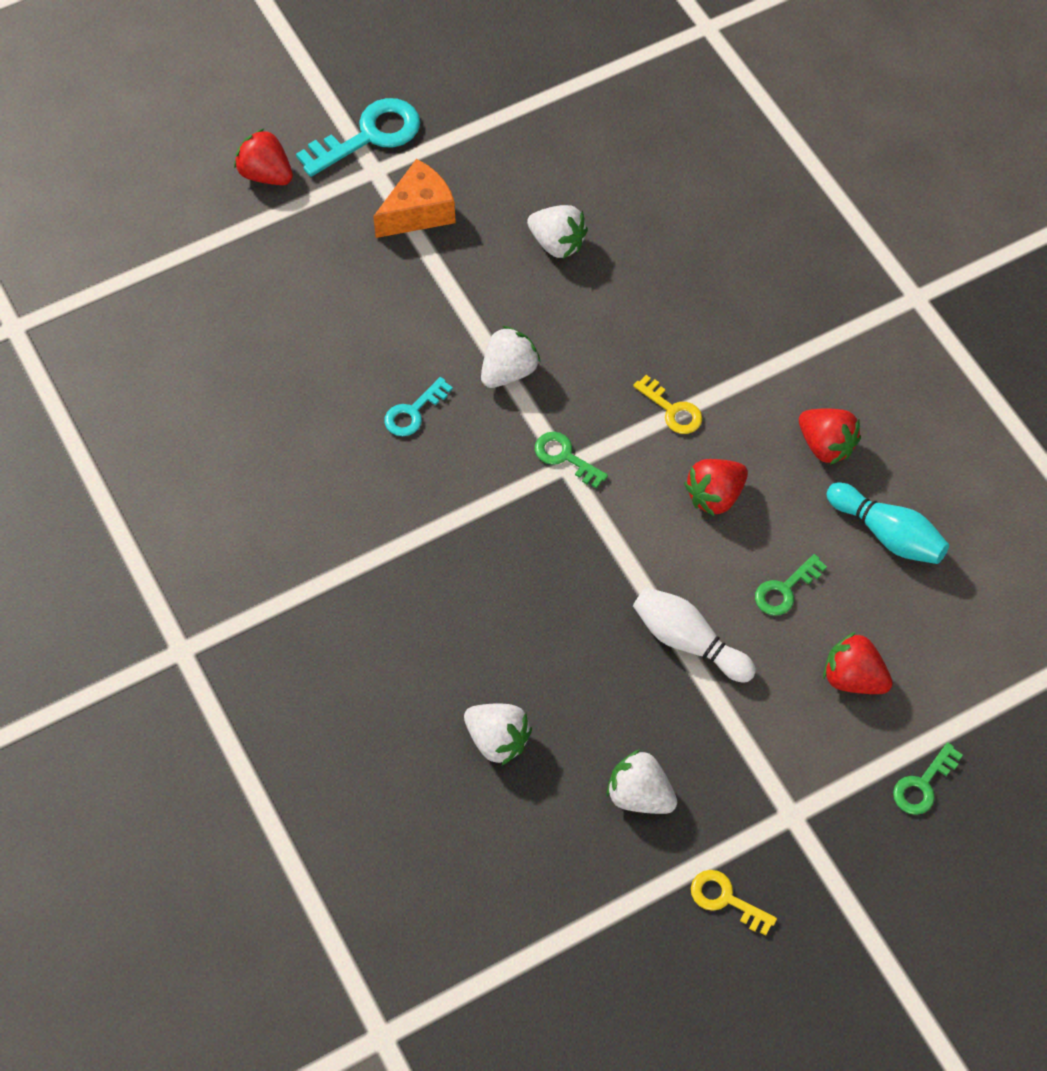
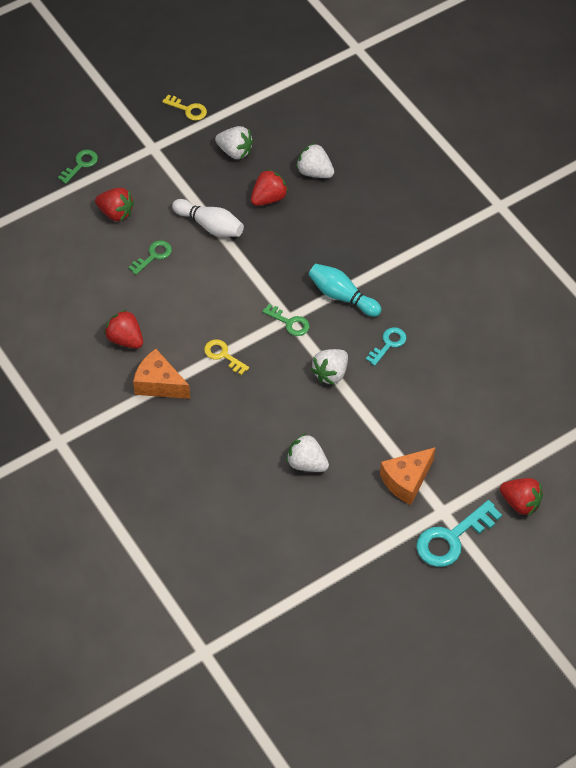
camera: 175 degrees right, 5 degrees down
(715, 496) = (195, 305): red strawberry -> red strawberry (268, 198)
(771, 371) = (159, 384): none -> orange cheese
(887, 534) = (90, 290): turquoise bowling pin -> turquoise bowling pin (342, 296)

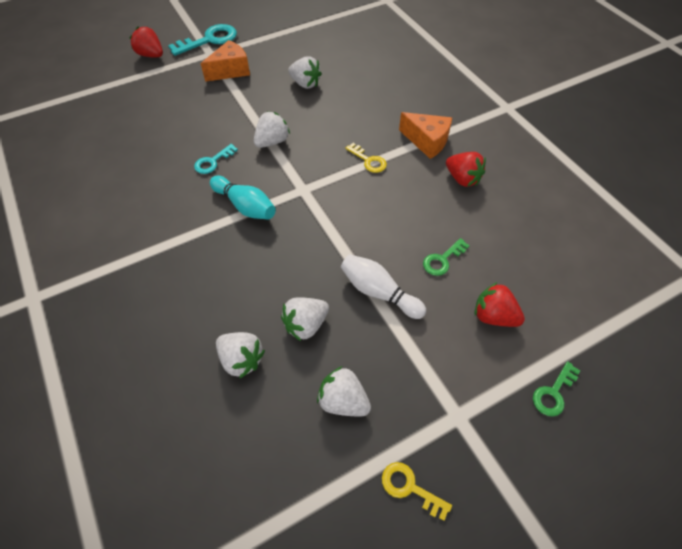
camera: 175 degrees left, 0 degrees up
(268, 198) = (305, 325): red strawberry -> white strawberry
(289, 322) = (302, 185): green key -> none

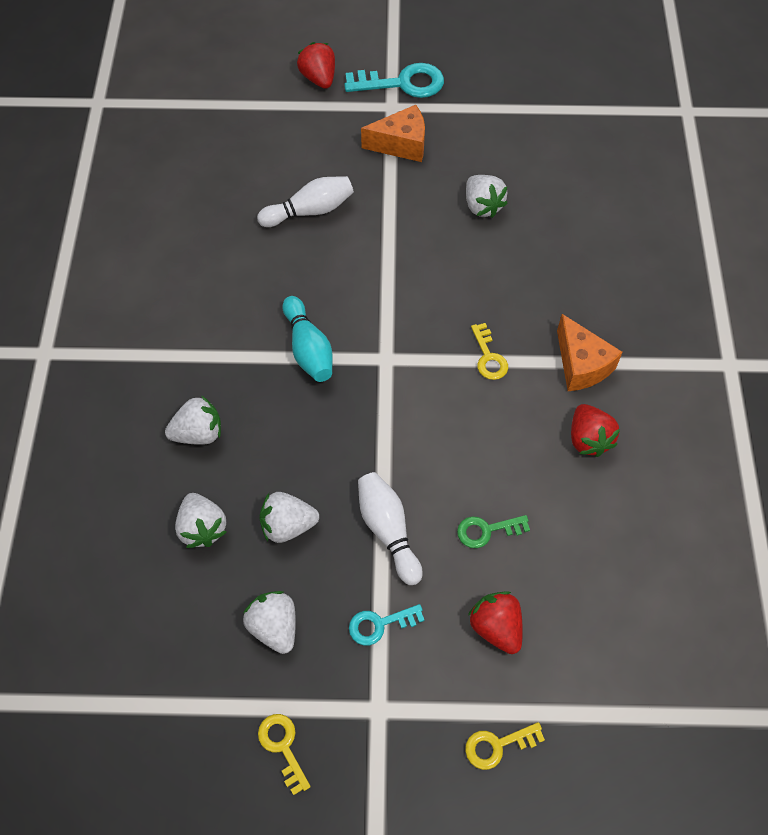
camera: 30 degrees right, 5 degrees up
(192, 127) = (310, 211): none -> white bowling pin
(213, 162) = (306, 271): turquoise key -> turquoise key (380, 624)
(272, 142) = (390, 275): white strawberry -> white strawberry (198, 433)
(553, 393) = (497, 745): green key -> yellow key

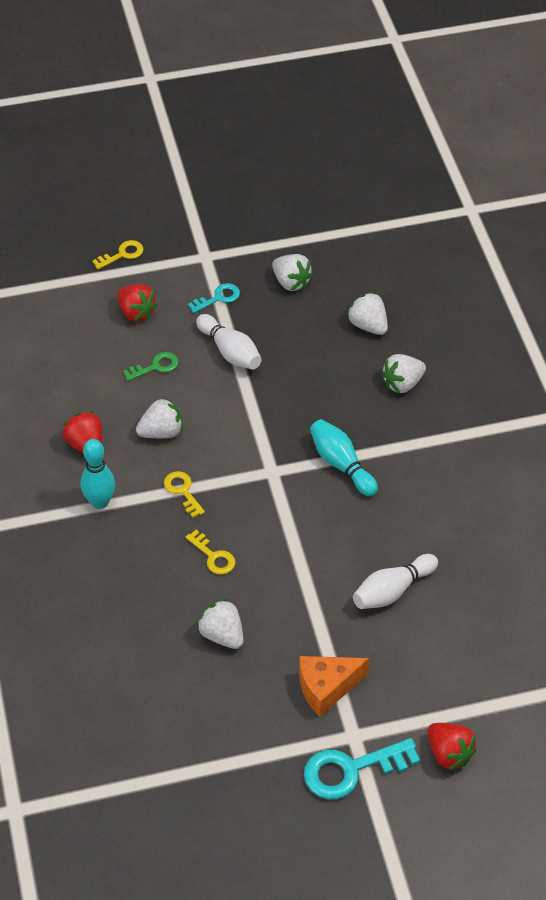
camera: 165 degrees right, 10 degrees down
(282, 747) = (260, 227): yellow key -> yellow key (213, 556)
(288, 525) = (306, 339): white strawberry -> white strawberry (161, 432)
(581, 365) = (100, 502): orange cheese -> turquoise bowling pin

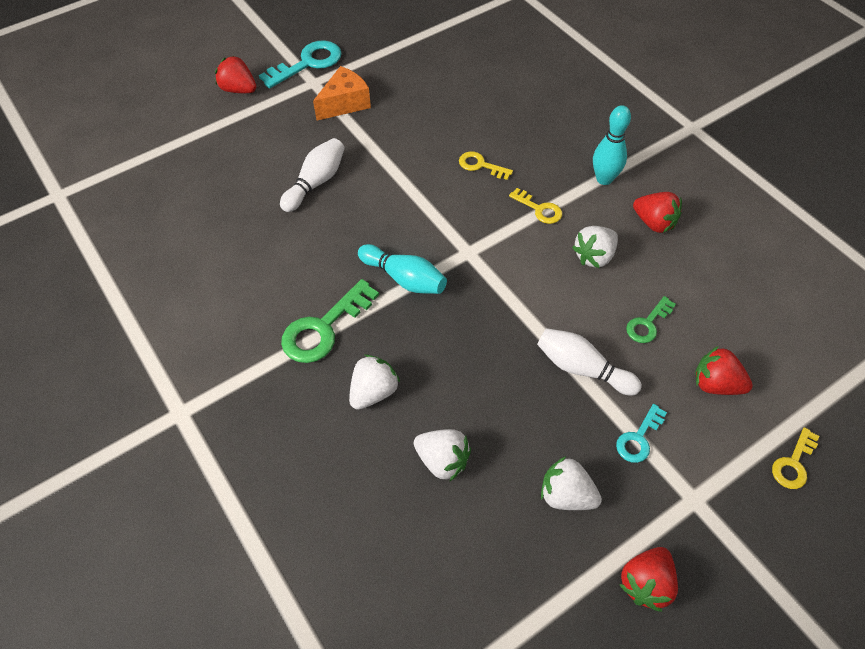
camera: 160 degrees right, 5 degrees up
(222, 635) = (442, 114): white strawberry -> none
(268, 228) = (646, 583): none -> red strawberry
(427, 443) = (324, 328): none -> green key

